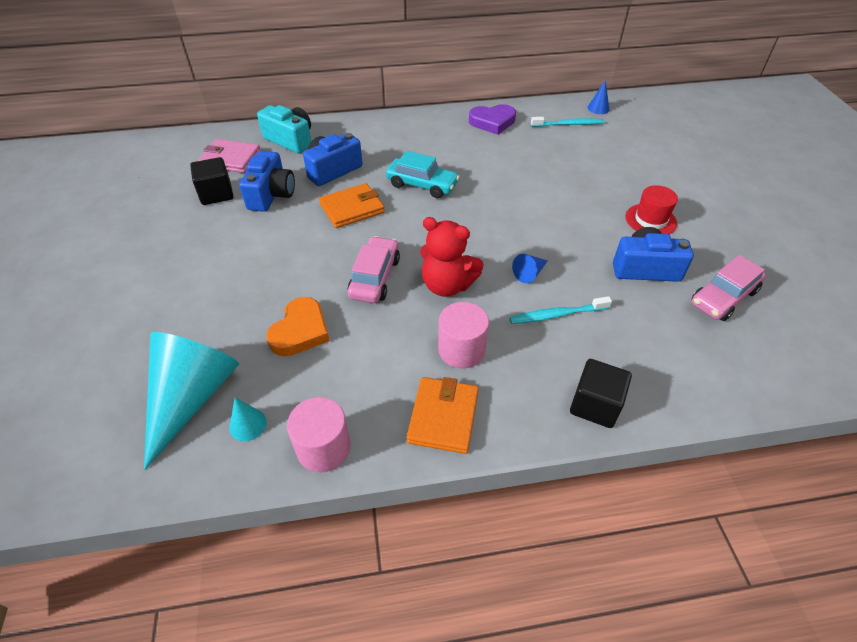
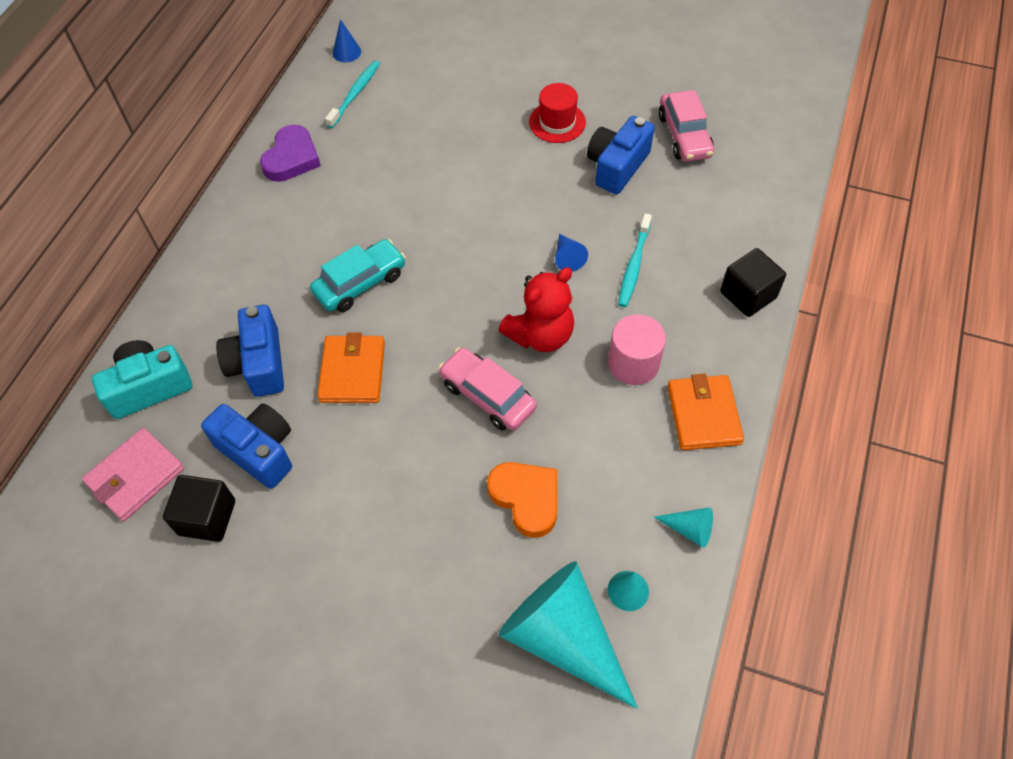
camera: 60 degrees left, 10 degrees up
(323, 448) = (689, 529): pink cylinder -> turquoise cone
(443, 417) = (703, 415): orange wallet -> orange wallet turned 45 degrees clockwise

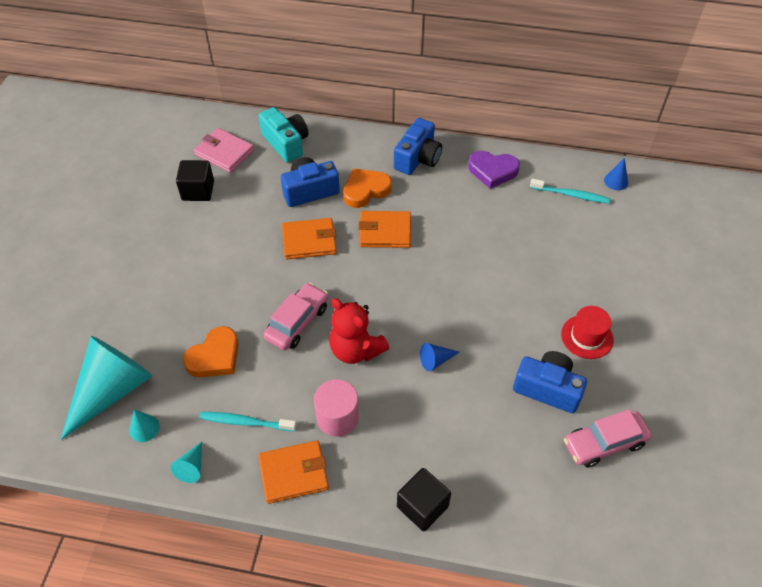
camera: 80 degrees right, 5 degrees down
(258, 451) = (244, 205): blue camera -> blue camera (418, 158)
(280, 297) = (365, 190): none -> orange heart
(360, 283) = (385, 231): turquoise car -> orange wallet
(634, 265) = (437, 410): turquoise toothbrush -> turquoise toothbrush (245, 422)

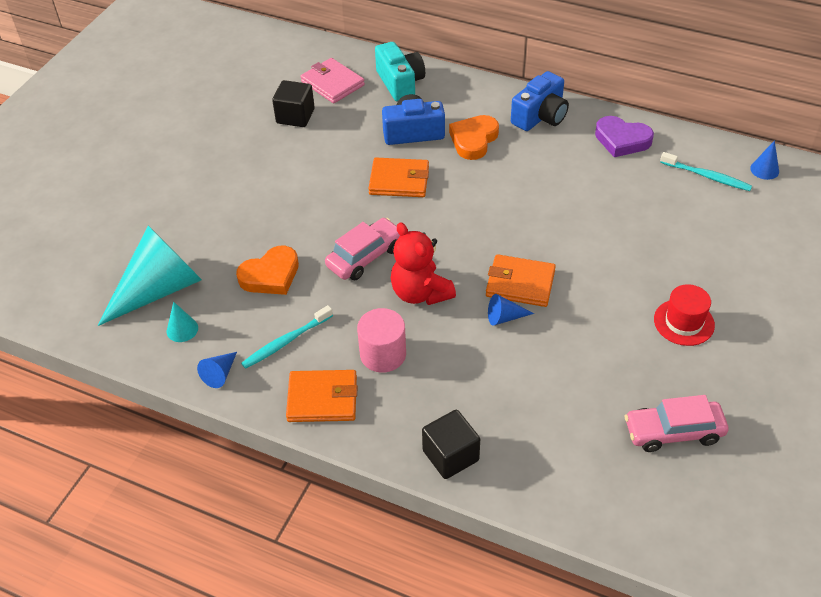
camera: 15 degrees right, 5 degrees down
(192, 467) = (220, 374): turquoise cone -> blue cone
(245, 422) = (286, 342): turquoise toothbrush -> turquoise toothbrush turned 60 degrees counterclockwise
(365, 190) = (473, 140): orange heart -> orange heart turned 45 degrees counterclockwise
(385, 231) = (484, 183): orange wallet -> orange wallet (520, 283)
(547, 388) = (623, 366): blue camera -> none

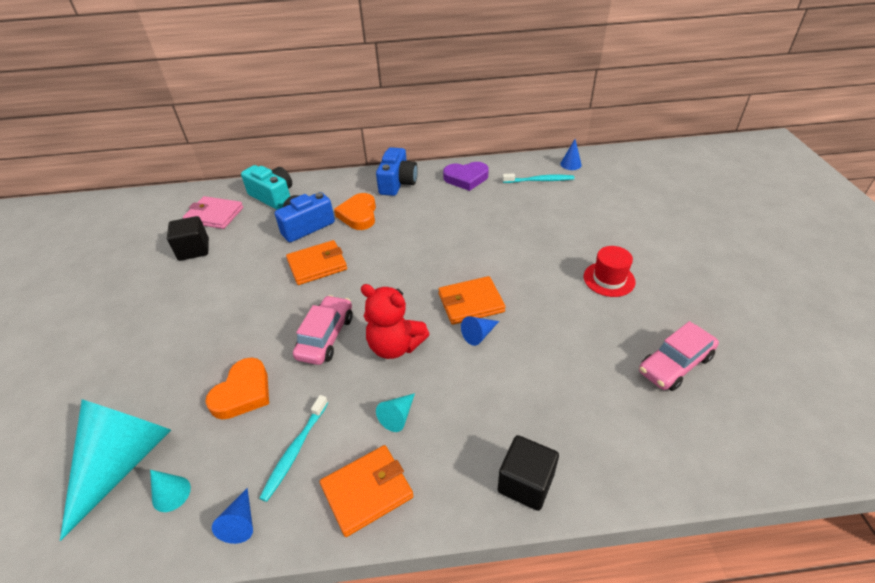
camera: 30 degrees left, 5 degrees down
(383, 354) = (398, 416): pink cylinder -> turquoise cone

